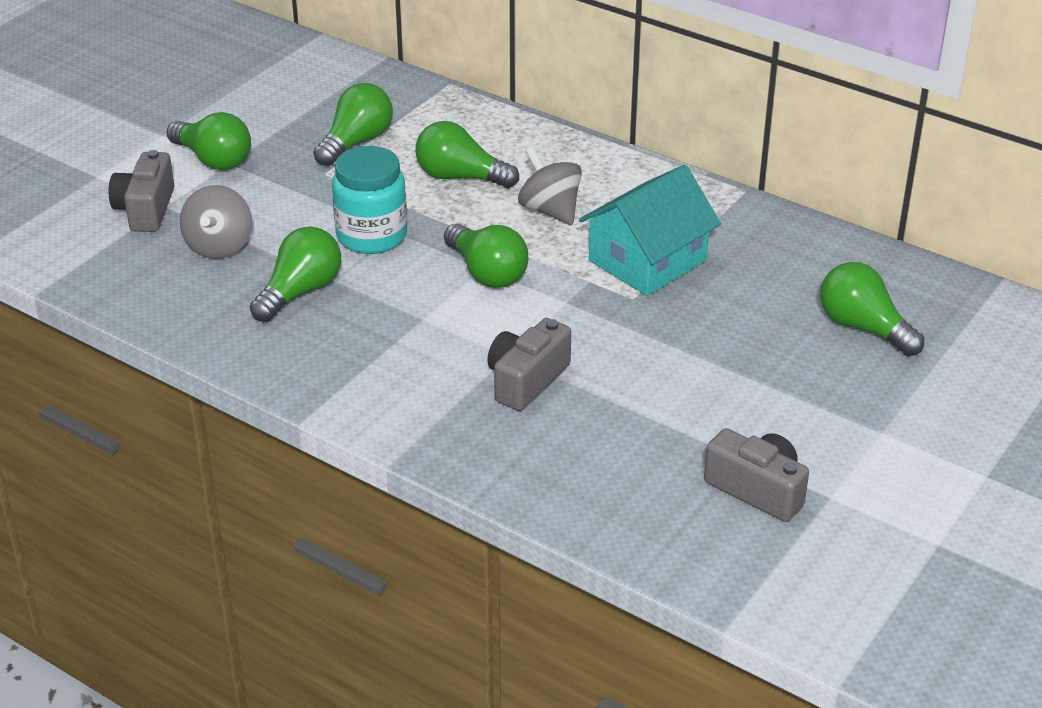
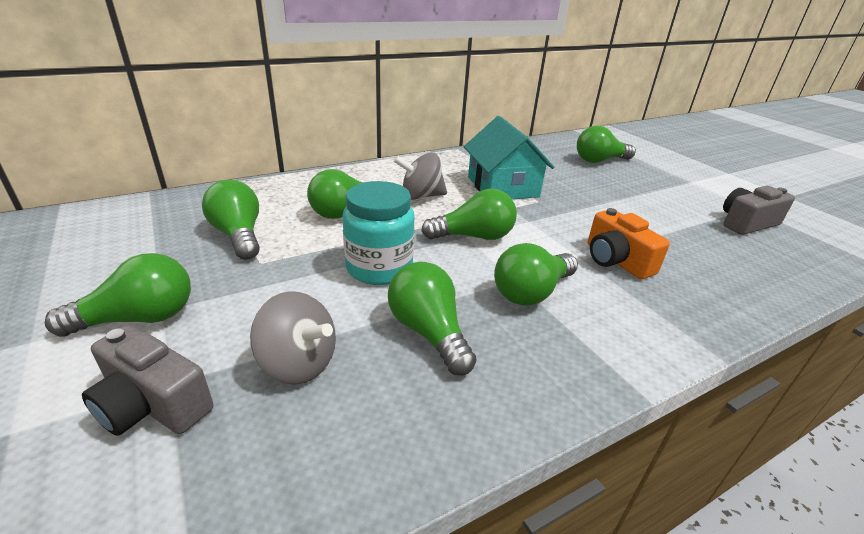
camera: 65 degrees left, 5 degrees down
(408, 333) = (531, 292): none -> green light bulb
(526, 380) = (616, 260): grey camera -> orange camera

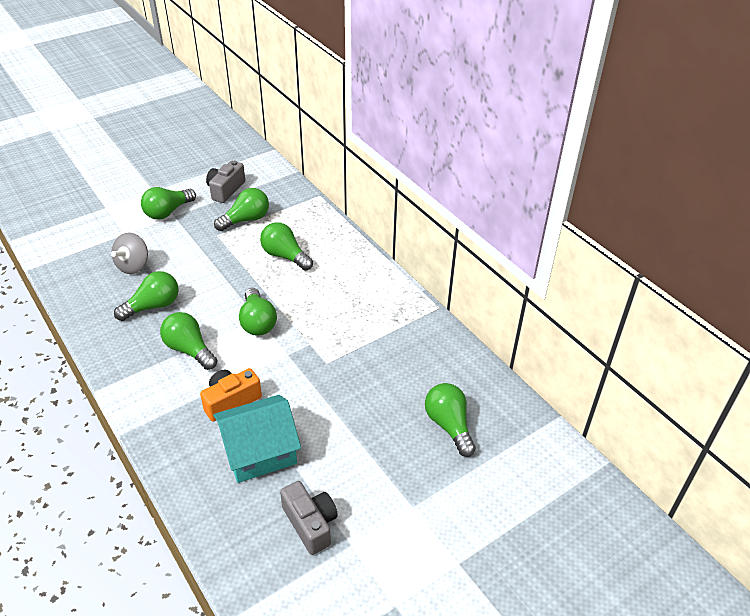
camera: 85 degrees right, 10 degrees up
(140, 318) = (167, 212): green light bulb -> green light bulb turned 75 degrees clockwise
(153, 404) = (114, 233): grey camera -> grey camera (225, 190)
(379, 268) = (213, 281): turquoise jar -> none
(421, 196) = (319, 291): grey spinning top -> none
(502, 187) = (351, 340): turquoise house -> turquoise house (259, 451)

